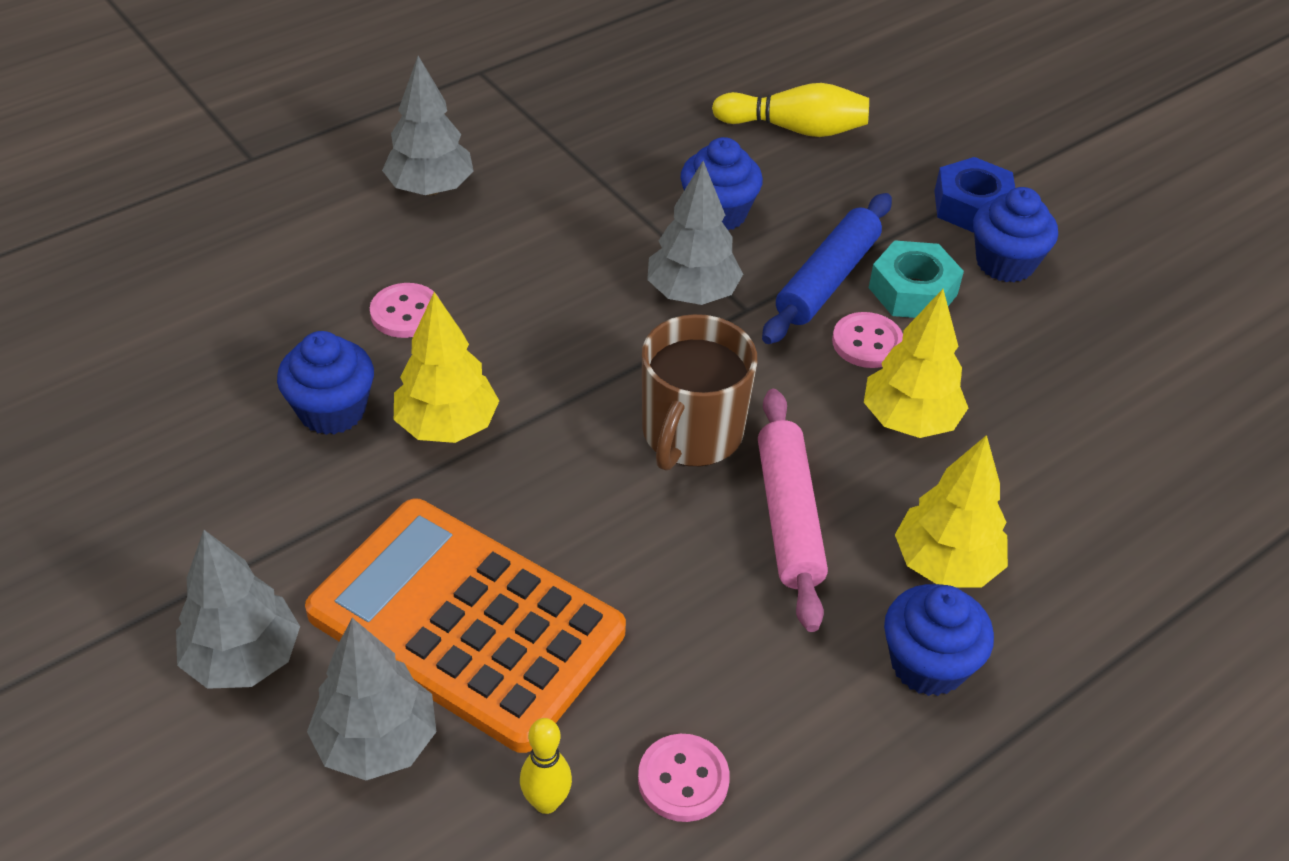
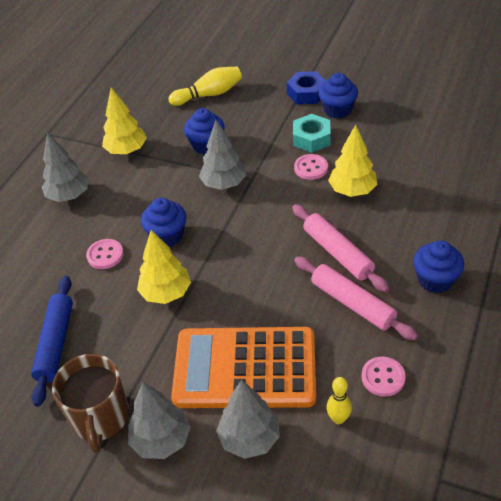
camera: 25 degrees left, 0 degrees up
(332, 410) = (108, 314): blue cupcake -> blue cupcake (167, 235)
(691, 433) = (272, 241): brown mug -> brown mug (100, 417)
(740, 619) = (352, 303): none -> pink rolling pin
(827, 280) = (274, 151): blue rolling pin -> blue rolling pin (55, 343)
(945, 564) = (411, 238): yellow tree -> yellow tree (126, 150)

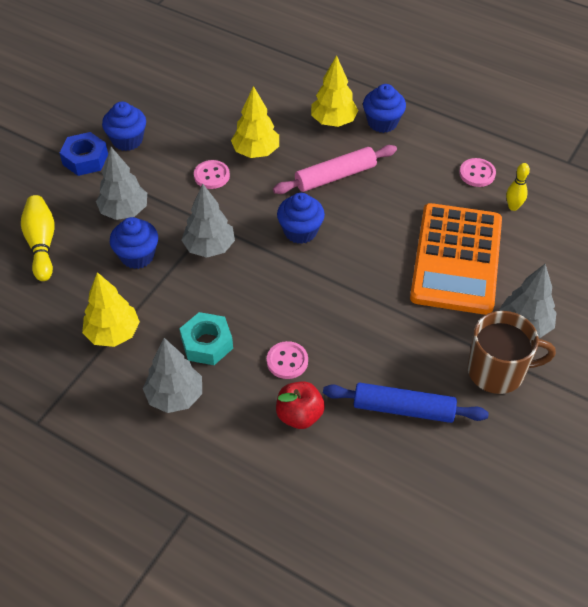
camera: 85 degrees left, 5 degrees up
(50, 272) = (299, 415): none -> red apple
(166, 293) = (355, 310): yellow tree -> yellow tree (333, 121)
(167, 235) = (273, 303): blue cupcake -> blue cupcake (300, 231)
(249, 438) = (527, 264): grey tree -> grey tree (124, 211)
(311, 138) = (165, 168): turquoise nut -> turquoise nut (207, 343)
(352, 303) = (397, 177): pink rolling pin -> none

